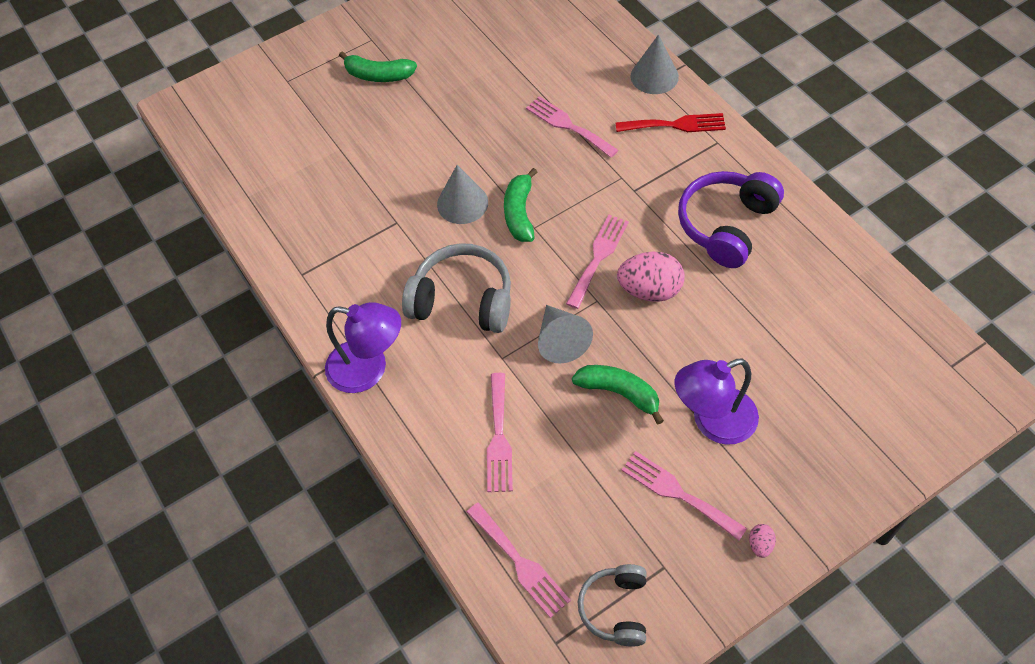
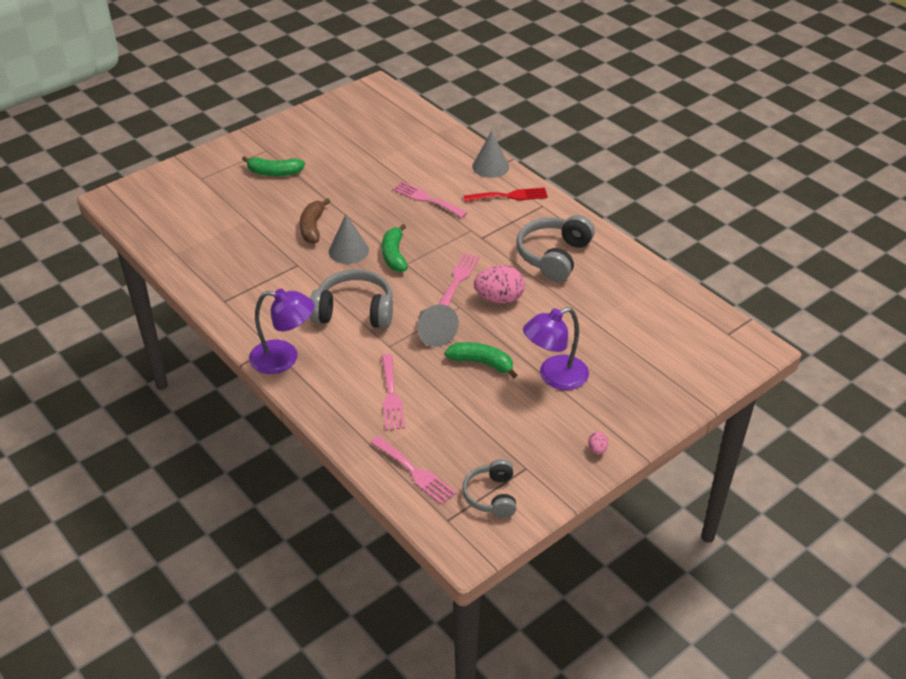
camera: 10 degrees left, 15 degrees down
(420, 164) = (313, 227): none -> brown banana
(678, 493) = (532, 422): pink fork -> none
(726, 225) = (554, 256): purple headphones -> grey headphones

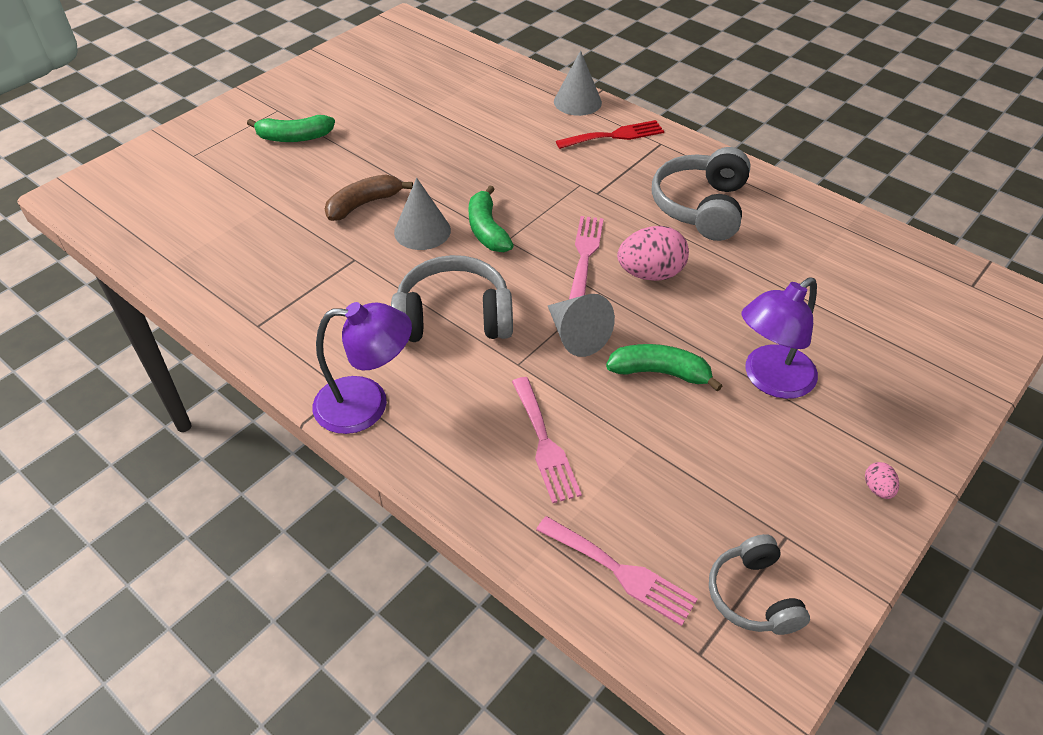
camera: 10 degrees left, 5 degrees up
(313, 227) = (364, 204): brown banana -> brown banana turned 60 degrees clockwise
(427, 199) = (509, 151): pink fork -> none

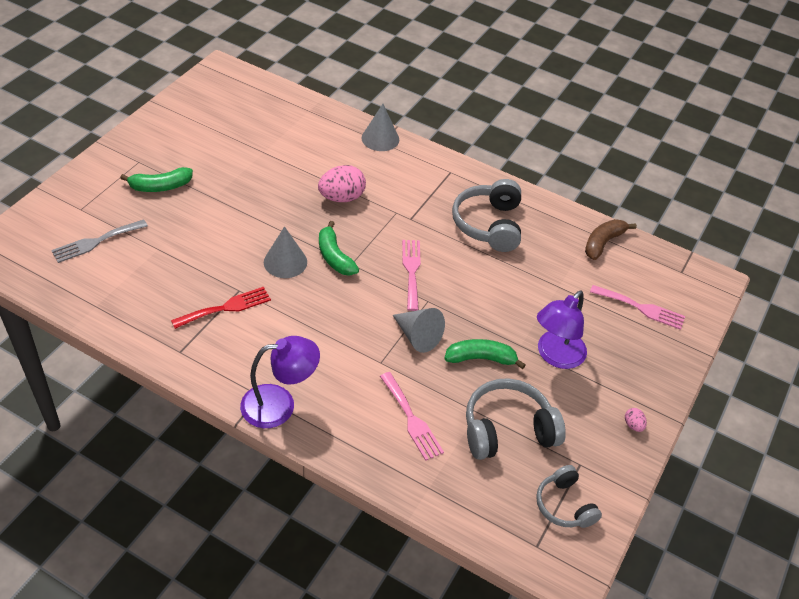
camera: 15 degrees left, 0 degrees up
(198, 192) = (96, 242): none -> grey fork
(364, 204) = (234, 242): brown banana -> brown banana (603, 243)
(454, 318) = (326, 331): grey headphones -> grey headphones (507, 430)
(615, 135) = (414, 167): red fork -> red fork (226, 307)
(620, 572) = (479, 501): pink fork -> pink fork (641, 308)
(650, 274) = (461, 283): pink egg -> pink egg (341, 197)

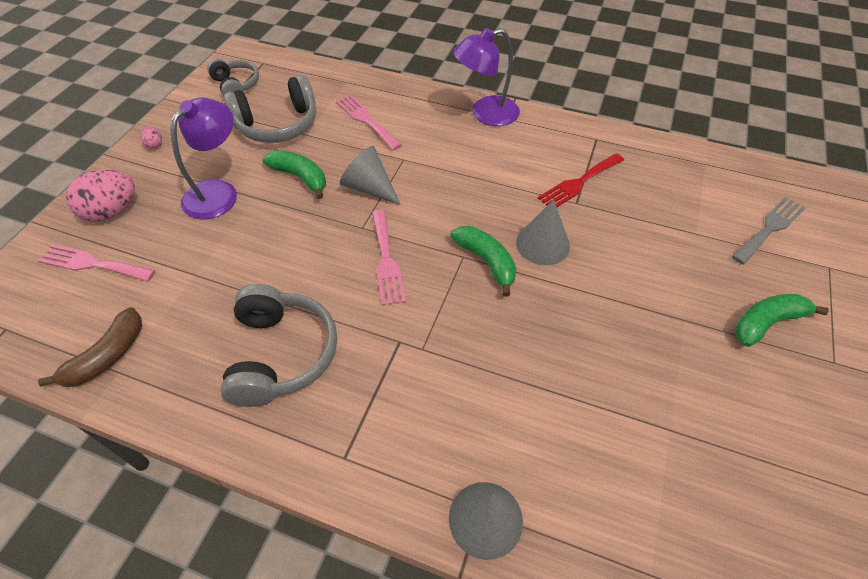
camera: 175 degrees right, 5 degrees up
(341, 197) = (509, 358): pink egg -> pink egg (112, 211)
(481, 358) = (300, 177): green banana -> green banana turned 135 degrees counterclockwise

